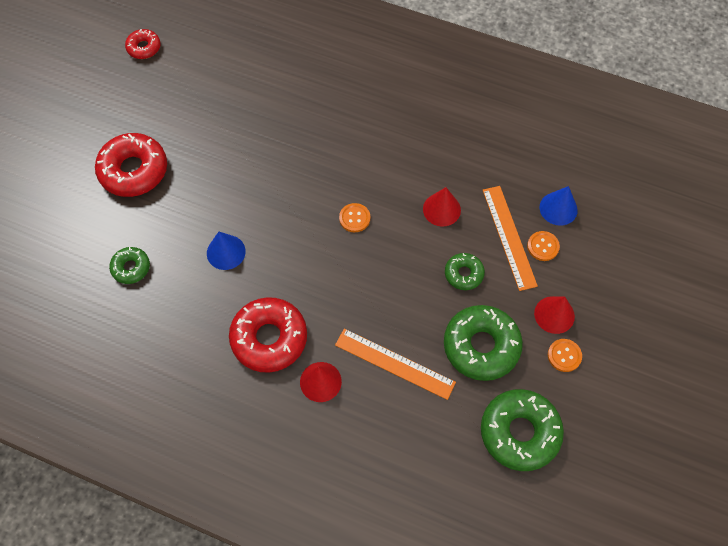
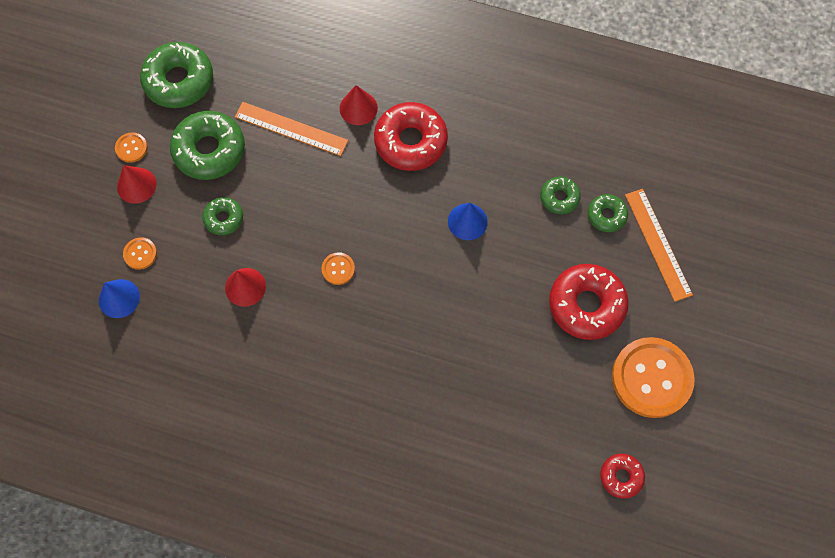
camera: 175 degrees right, 5 degrees up
(90, 247) = (606, 215): none -> green donut
(96, 111) = (651, 378): none -> orange button
(508, 237) = (175, 261): orange ruler -> orange ruler (658, 244)

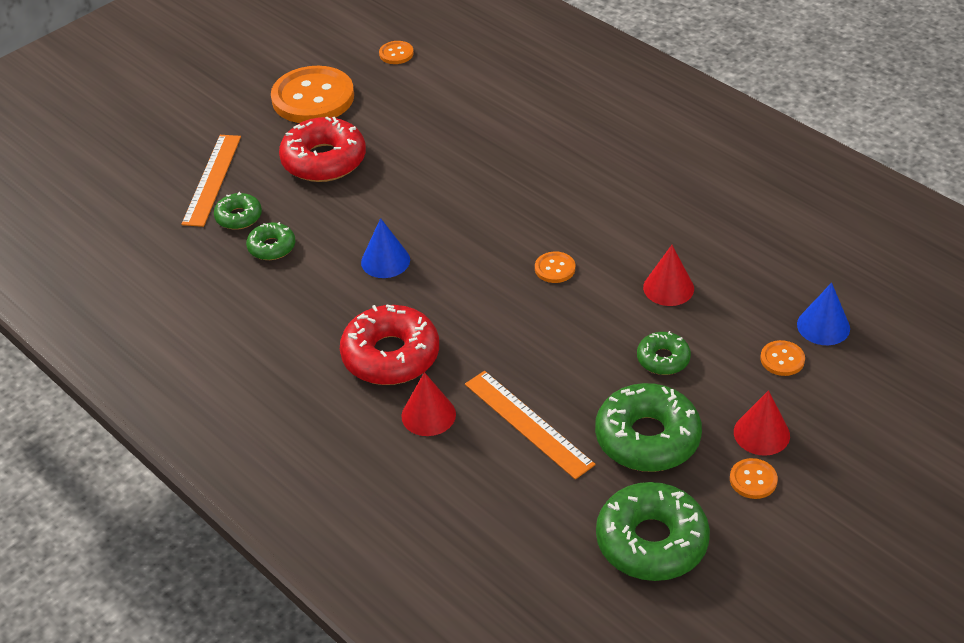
camera: 150 degrees left, 25 degrees down
(621, 476) = (396, 54): red donut -> orange button

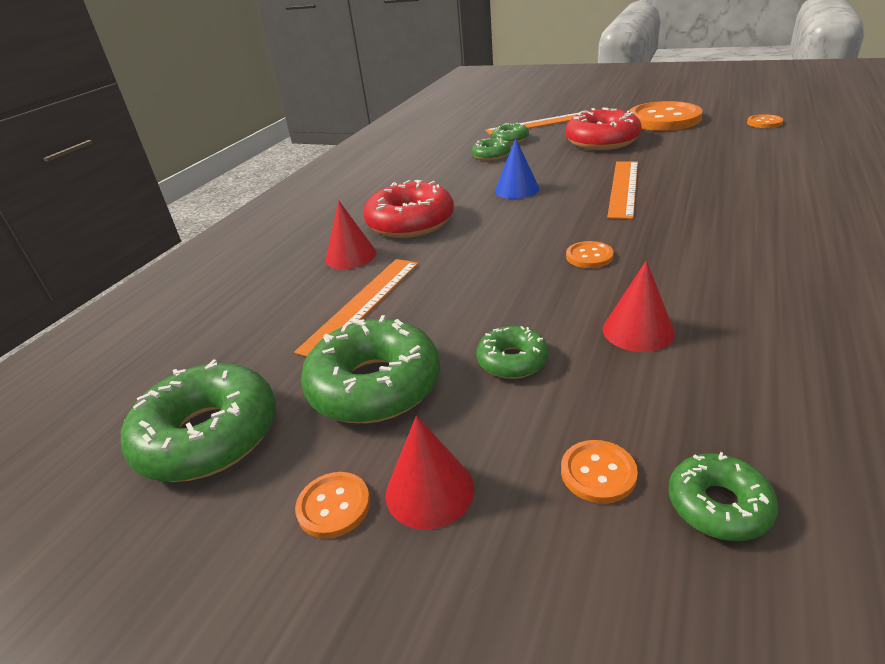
camera: 70 degrees right, 10 degrees down
(451, 197) = (624, 188): none -> orange ruler
(823, 326) = (718, 505): blue cone -> green donut

